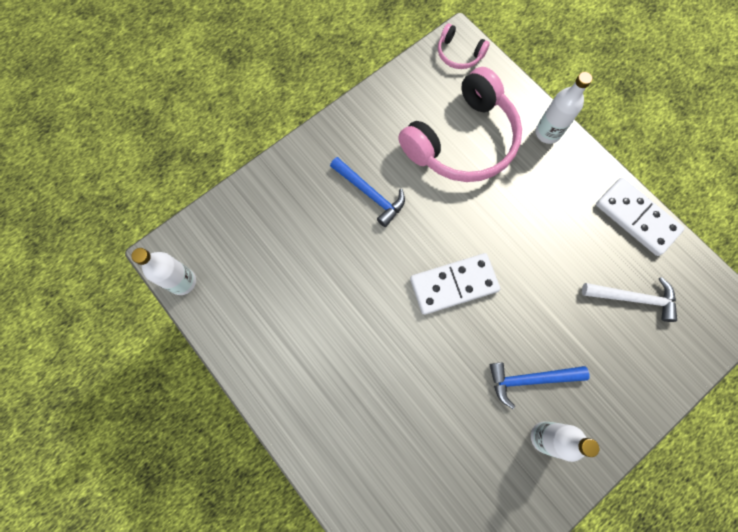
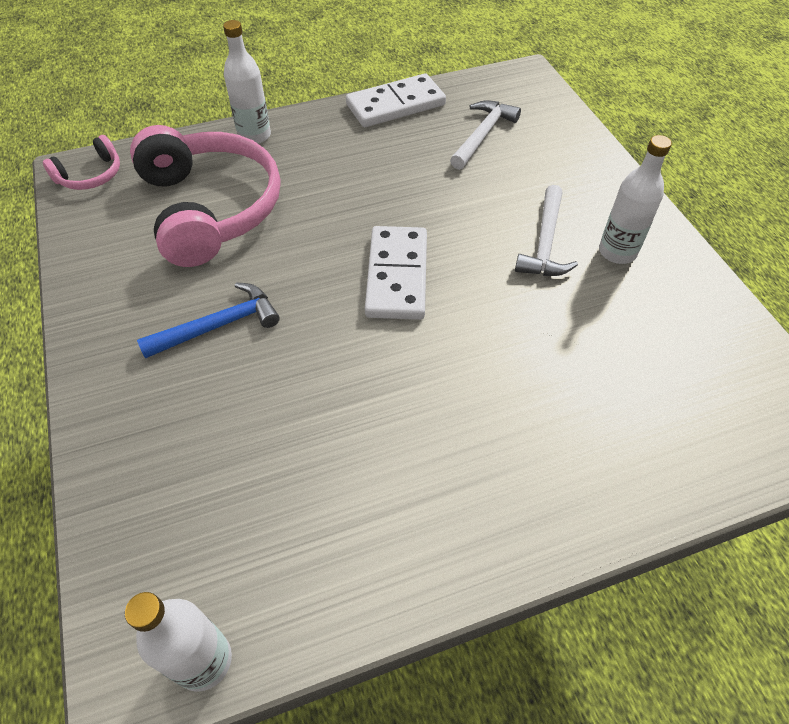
camera: 70 degrees left, 20 degrees down
(530, 379) = (545, 243): blue hammer -> white hammer

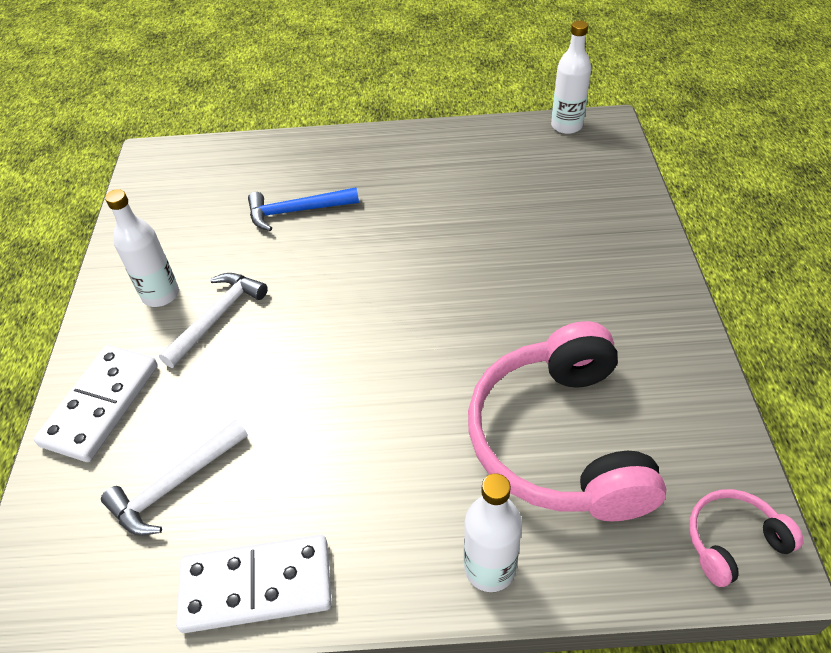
camera: 160 degrees left, 5 degrees down
(218, 325) = (553, 298): blue hammer -> blue hammer (297, 211)
(397, 276) = (375, 312): white domino -> white domino (101, 405)

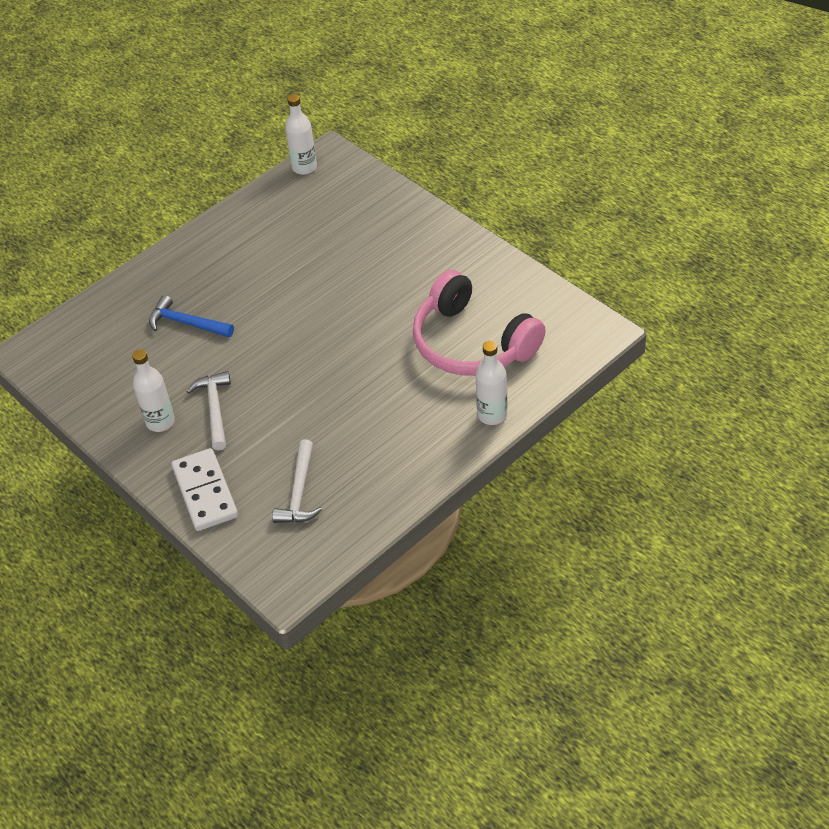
camera: 40 degrees left, 0 degrees up
(256, 585) = (393, 496): white domino -> none
(297, 211) = (186, 323): blue hammer -> blue hammer turned 75 degrees clockwise
(733, 541) = (584, 333): pink headphones -> none

